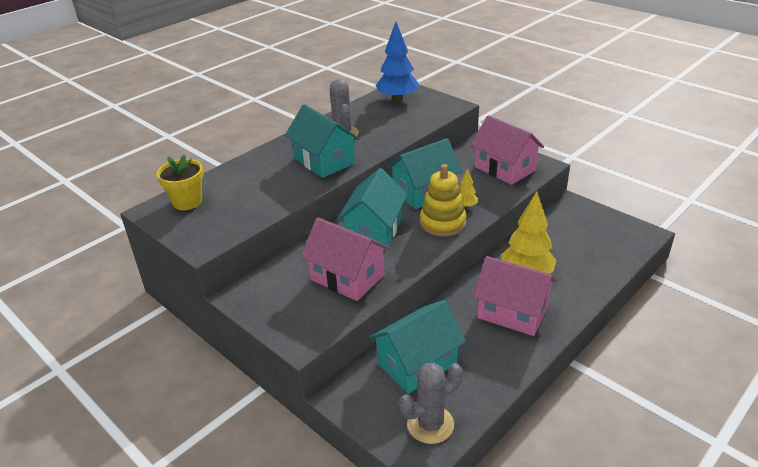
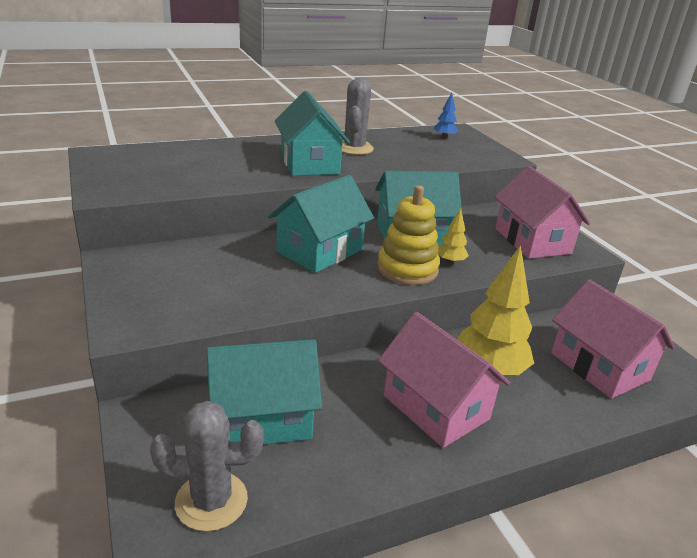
camera: 20 degrees right, 5 degrees down
(187, 202) = (137, 156): yellow flower pot -> none
(347, 277) = (244, 284): pink house -> pink house (599, 366)
(397, 99) = (444, 137): blue tree -> blue tree, size x0.48

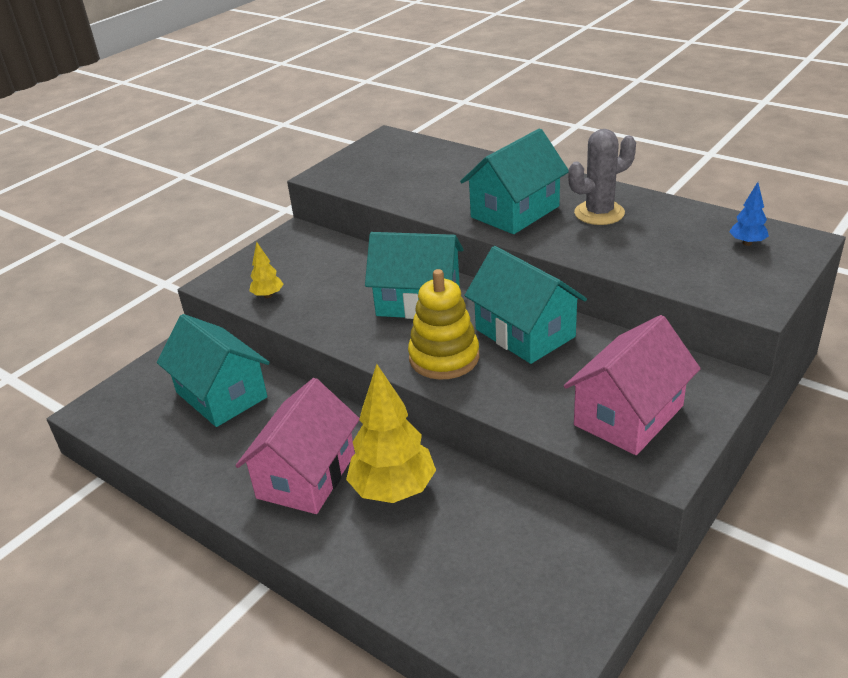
camera: 65 degrees right, 5 degrees up
(211, 501) = (130, 413): grey cactus -> none
(450, 262) = (493, 376): yellow tree -> yellow tree (268, 295)
(599, 366) = (483, 573): pink house -> none

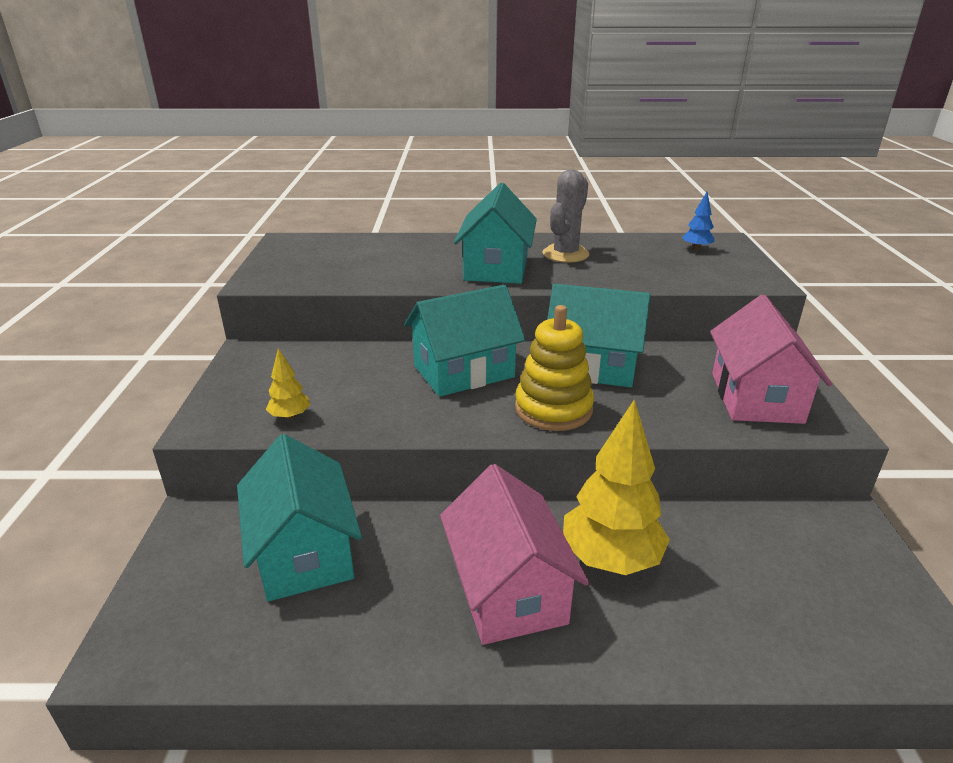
camera: 40 degrees left, 5 degrees down
(221, 395) = (304, 552): turquoise house -> turquoise house turned 60 degrees clockwise

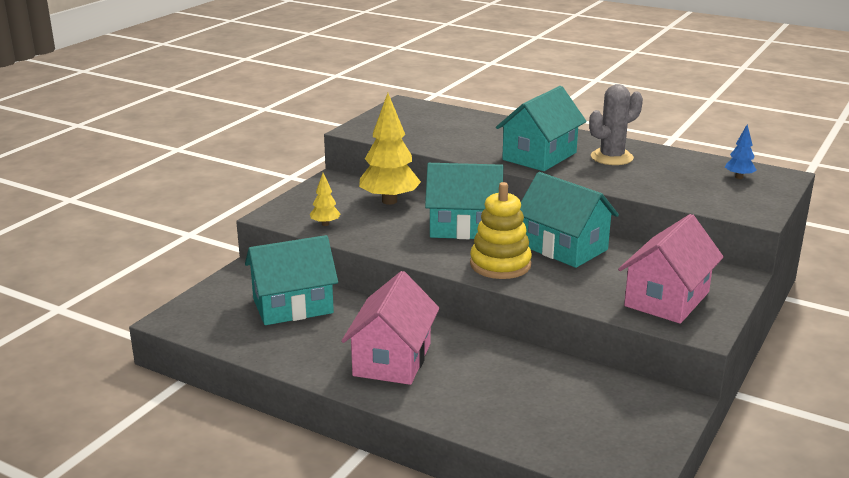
camera: 30 degrees right, 5 degrees down
(304, 552) = (293, 306): turquoise house -> turquoise house turned 60 degrees clockwise
(610, 559) = (473, 366): yellow tree -> yellow tree (389, 201)

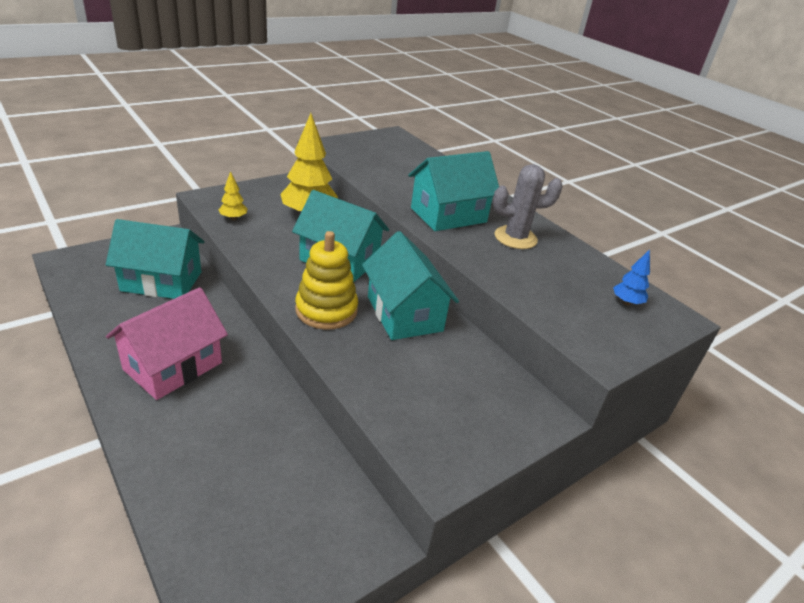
camera: 20 degrees right, 10 degrees up
(667, 299) = (442, 414): pink house -> none

